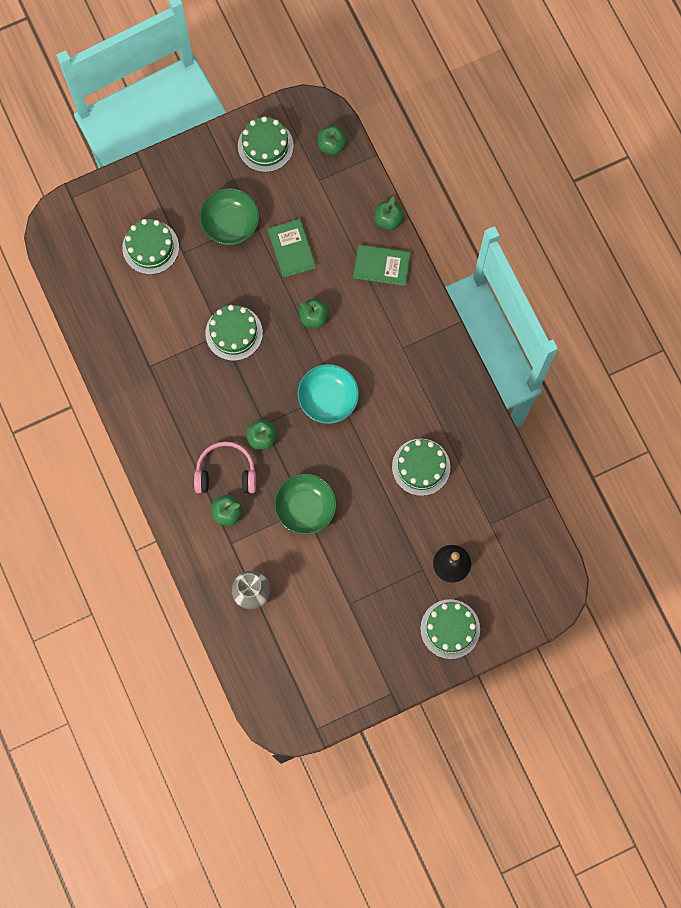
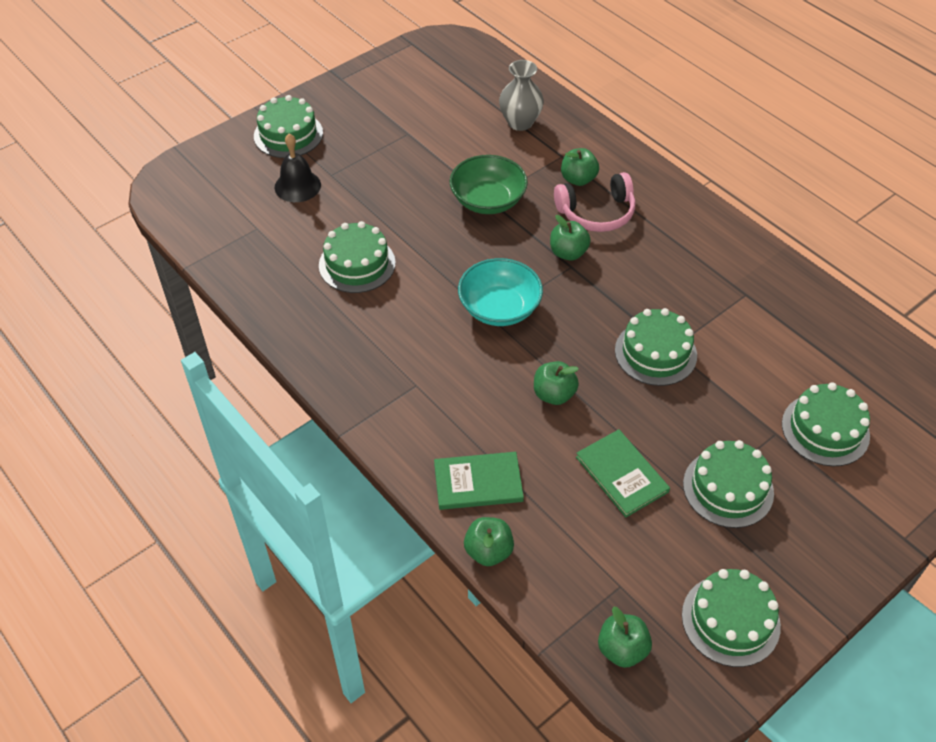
camera: 165 degrees right, 25 degrees down
(230, 223) = (728, 488): green bowl -> green cake

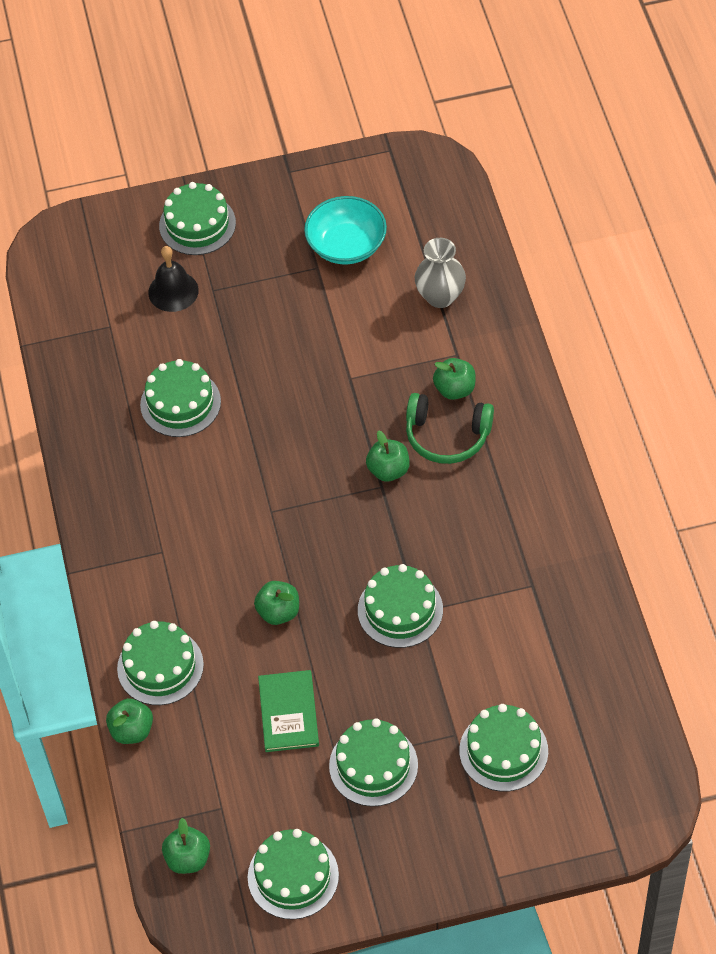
camera: 30 degrees right, 5 degrees up
(478, 482) = (160, 666): green book -> green cake
(488, 200) = (348, 379): green bowl -> none
(499, 308) = (284, 504): turquoise bowl -> turquoise bowl (346, 245)
(596, 213) = (447, 436): pink headphones -> green headphones

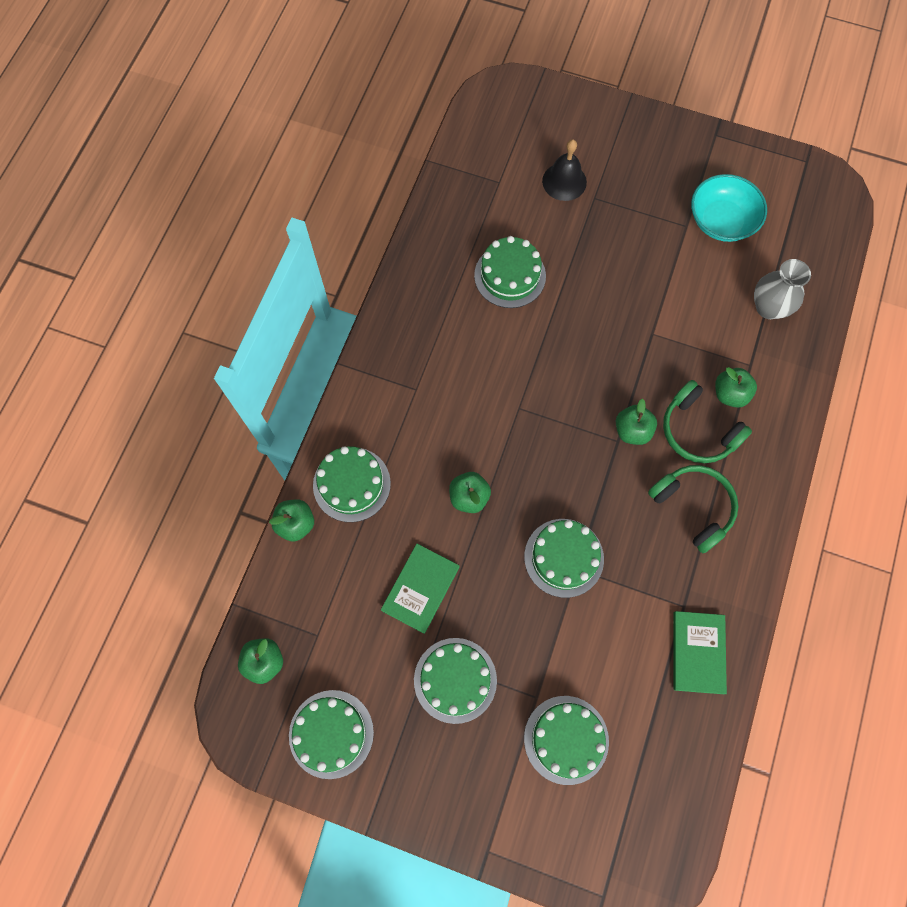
camera: 30 degrees right, 15 degrees up
(197, 224) = (617, 138): green cake -> none
(486, 501) = (693, 507): none -> green headphones
(569, 614) = (698, 652): none -> green book

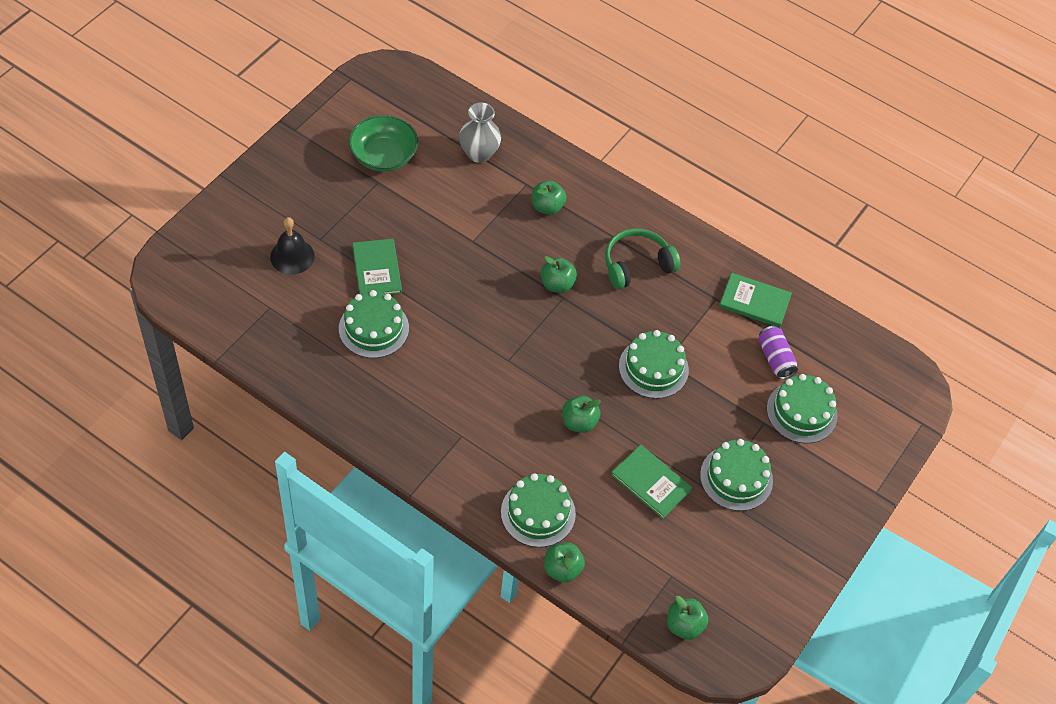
camera: 80 degrees left, 15 degrees down
(331, 734) = (759, 585): green cake -> none
(579, 257) = (377, 269): none -> green book
(628, 693) = (775, 358): none -> purple can
(698, 430) = (572, 239): green headphones -> none
(721, 221) = (383, 156): turquoise bowl -> green bowl

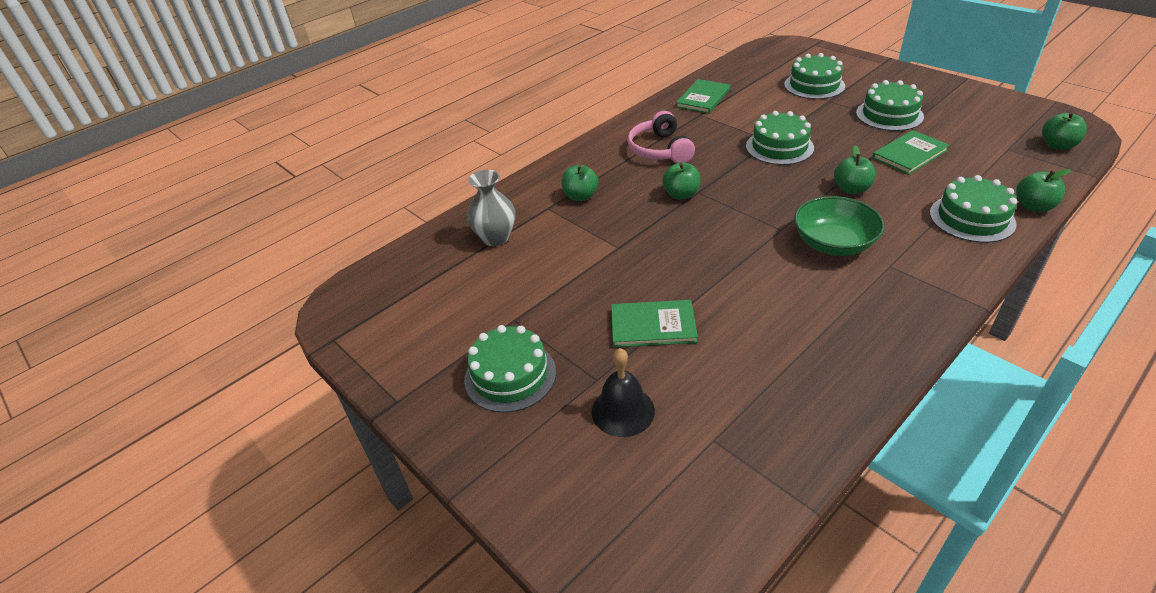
camera: 70 degrees left, 15 degrees down
(374, 328) = (744, 331): green cake -> green cake (510, 375)
(383, 156) = (474, 313): green bowl -> green bowl (833, 244)
(637, 265) = (660, 150): green headphones -> pink headphones
(775, 358) = (762, 93): purple can -> none

